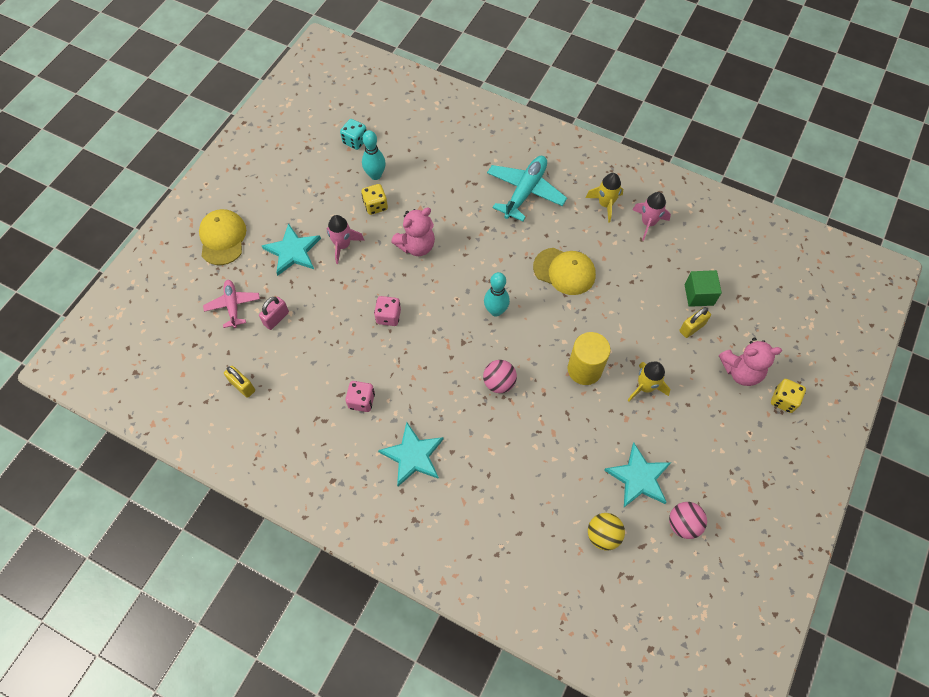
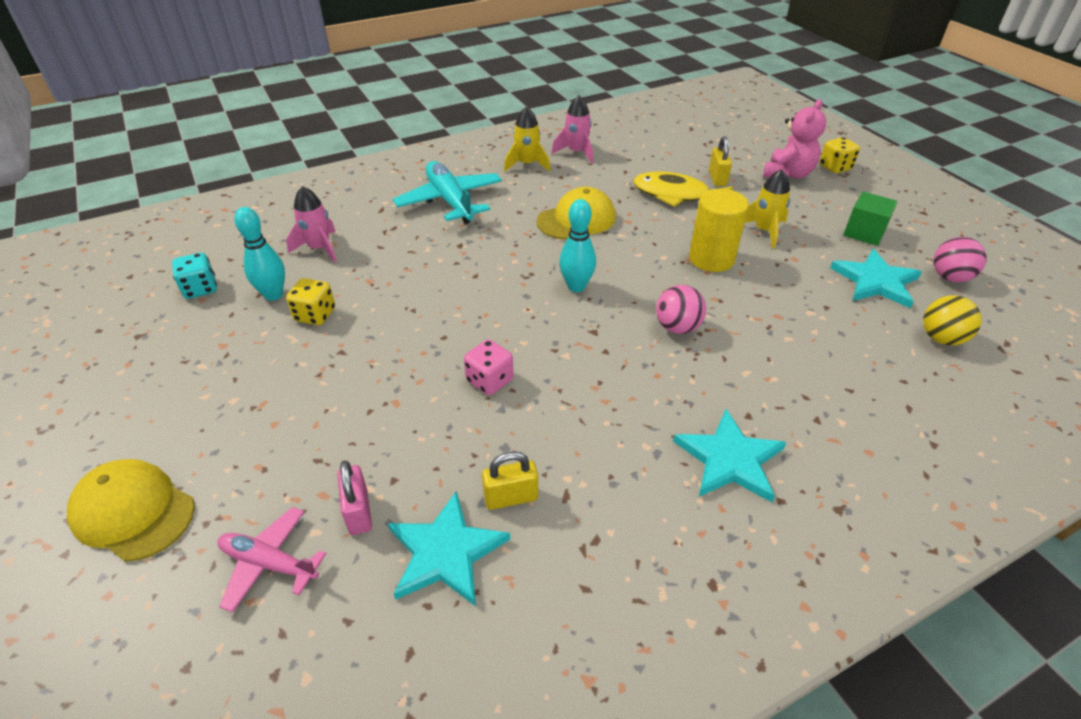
camera: 55 degrees left, 20 degrees down
(242, 386) = (434, 632): yellow padlock -> yellow padlock (511, 497)
(293, 251) = (271, 432): turquoise star -> turquoise star (445, 552)
(343, 245) = (331, 373): pink rocket -> pink rocket (319, 248)
(361, 401) = (597, 475): pink dice -> none
(416, 246) = (417, 307): pink teddy bear -> none
(645, 313) = (676, 195): none -> yellow fish
(699, 295) = (684, 160): green cube -> green cube (864, 232)

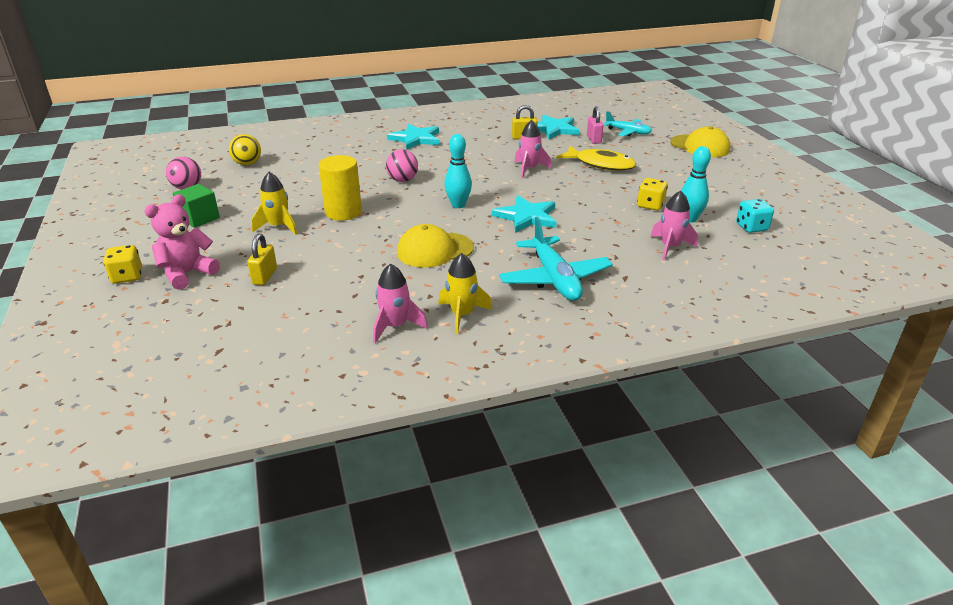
camera: 170 degrees left, 10 degrees down
(269, 563) = (628, 132): pink plane -> turquoise plane
(489, 380) = (529, 169): pink dice -> pink rocket
(676, 195) = (324, 263): yellow fish -> yellow fish (600, 164)
(875, 281) = (242, 190): turquoise star -> turquoise star (526, 217)

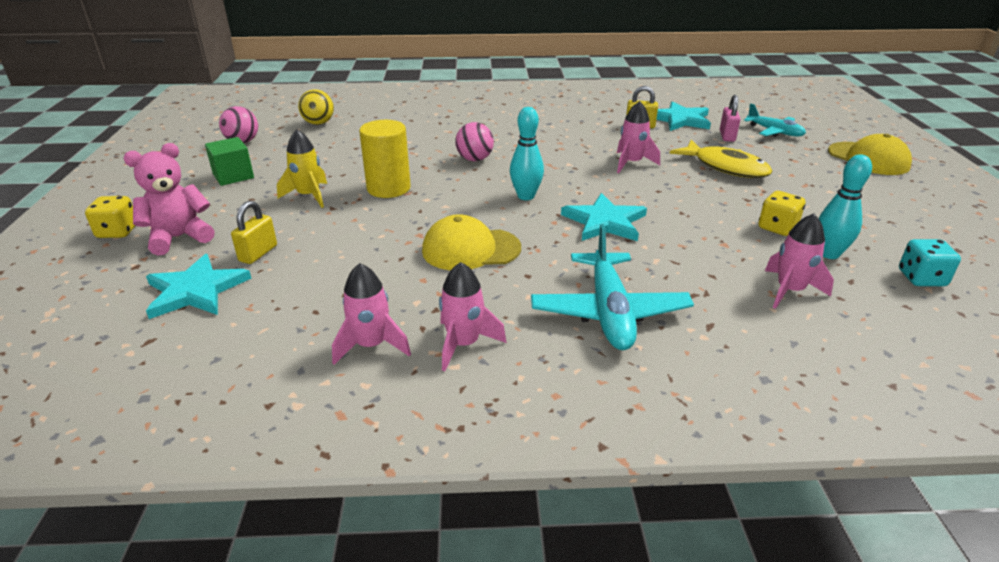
camera: 15 degrees right, 0 degrees up
(416, 139) = (512, 115): turquoise star -> turquoise star (195, 290)
(462, 315) = (464, 344): yellow rocket -> pink rocket

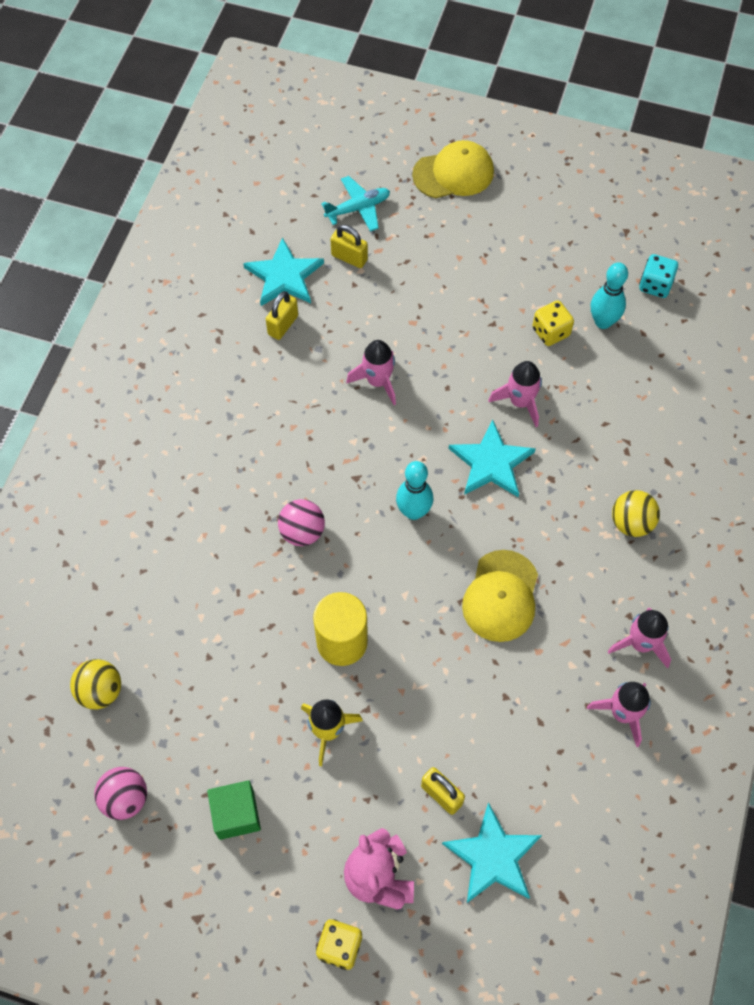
camera: 70 degrees left, 30 degrees up
(609, 312) = (631, 523): turquoise plane -> yellow ball
(725, 167) = (422, 302): yellow fish -> none
(727, 136) = (349, 258): pink padlock -> yellow padlock
(789, 291) = (643, 382): pink rocket -> pink rocket (520, 402)

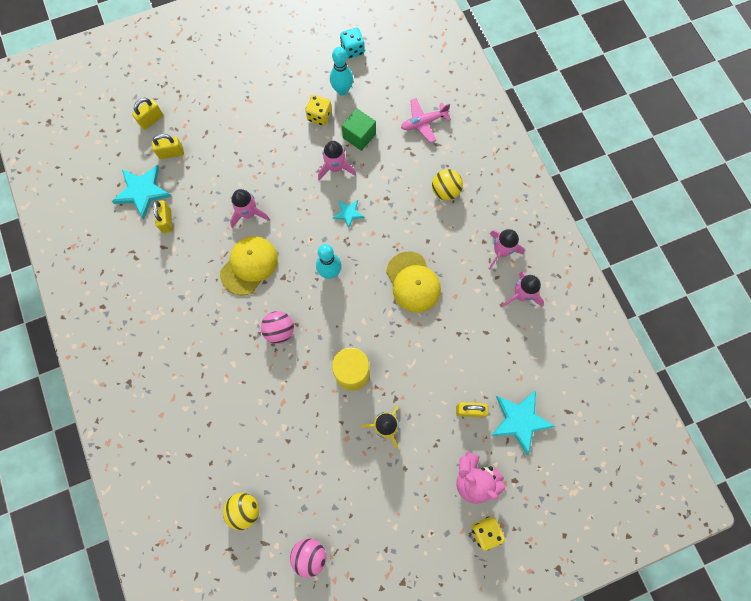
camera: 40 degrees left, 10 degrees up
(236, 814) = (376, 511): green cube -> green cube (359, 136)
(358, 208) = (151, 120): turquoise plane -> yellow padlock
(453, 173) = (189, 61): yellow cap -> yellow cap (249, 265)
(491, 463) = (348, 213): turquoise star -> turquoise star, size x0.54
(672, 425) = (423, 122): none -> pink plane

